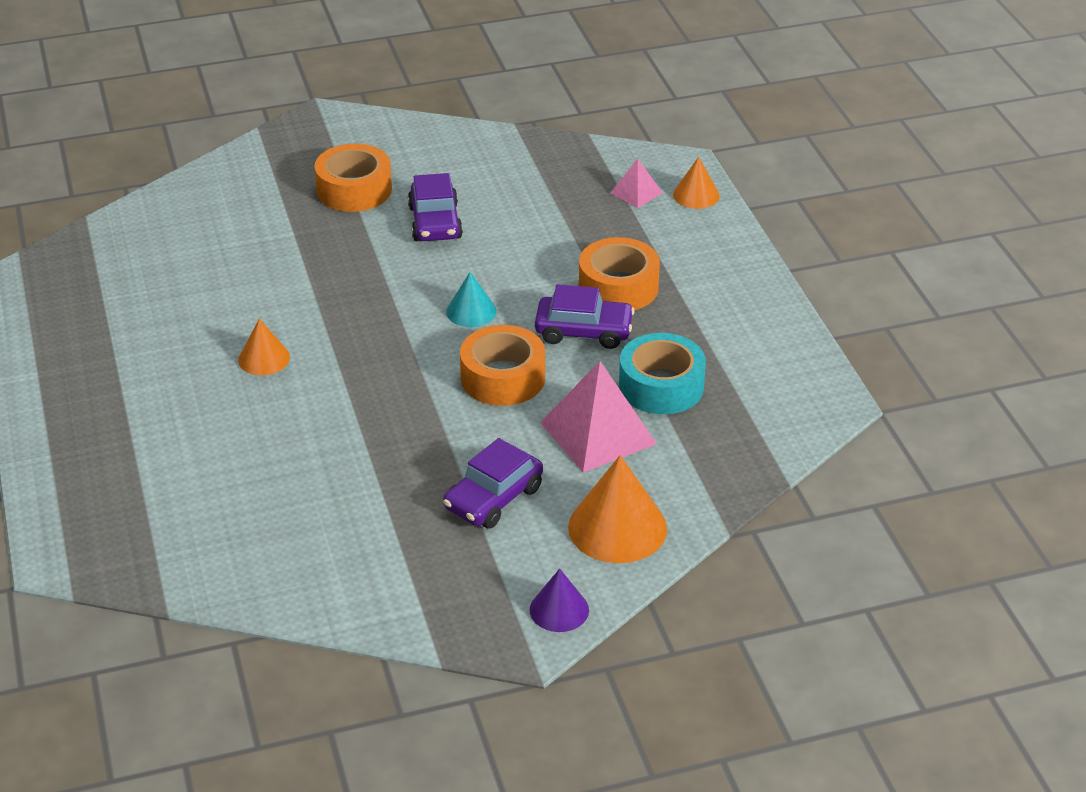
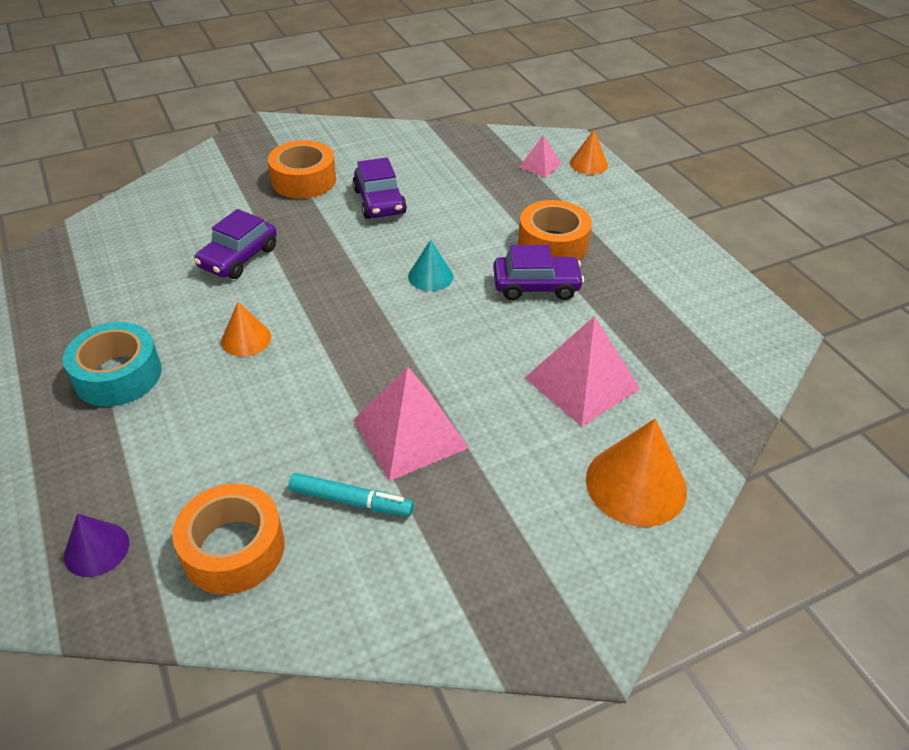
camera: 10 degrees left, 5 degrees up
(340, 513) = (351, 501): none -> turquoise marker
(409, 462) = (410, 433): none -> pink pyramid
(493, 498) = (503, 465): purple car -> purple car (238, 257)
(503, 378) = (476, 336): orange tape -> orange tape (233, 549)
(559, 610) = (611, 593): purple cone -> purple cone (96, 549)
(661, 386) = (622, 330): turquoise tape -> turquoise tape (118, 375)

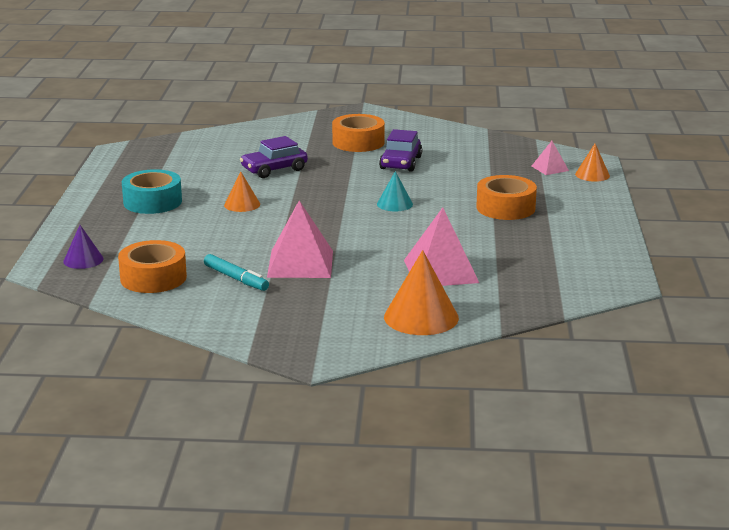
camera: 30 degrees right, 20 degrees down
(536, 286) = (466, 224): purple car -> none

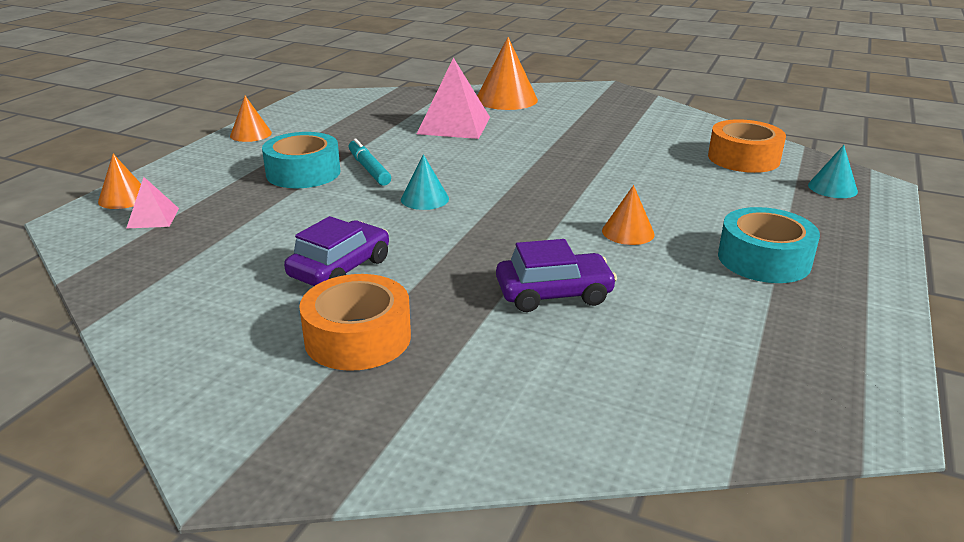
camera: 160 degrees left, 5 degrees up
(83, 260) = (832, 188): purple cone -> turquoise cone
(236, 278) = (656, 146): turquoise marker -> turquoise marker (369, 169)
(300, 263) = (584, 150): pink pyramid -> none
(505, 208) = (303, 173): orange tape -> turquoise tape
(604, 232) = (250, 134): none -> orange cone

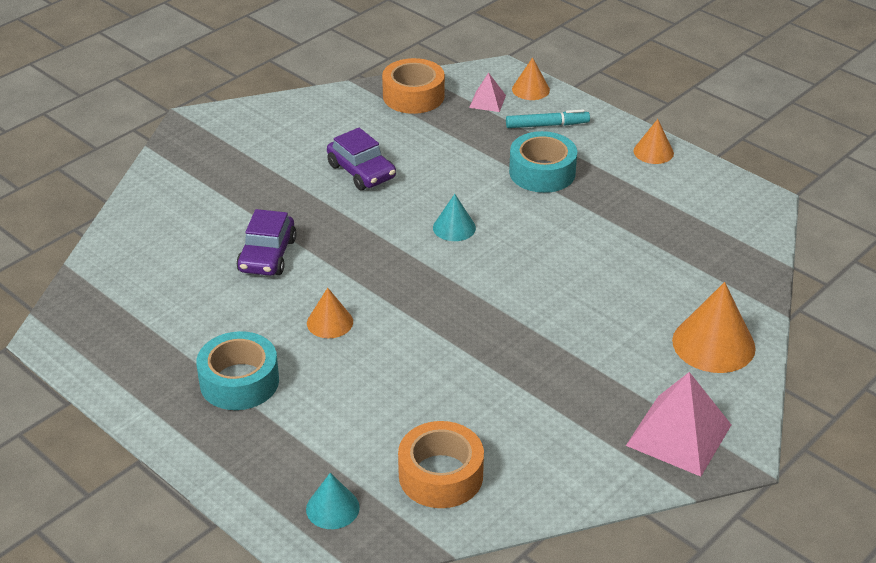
camera: 110 degrees right, 10 degrees up
(358, 337) = (273, 168): orange tape -> orange tape (413, 96)
(369, 169) = (534, 208): turquoise marker -> turquoise marker (547, 125)
(454, 125) = (633, 281): pink pyramid -> pink pyramid (679, 435)

